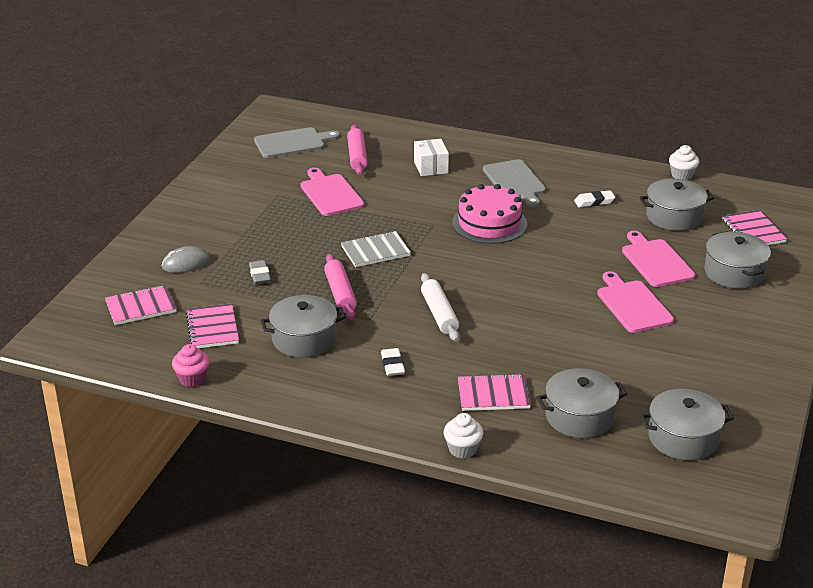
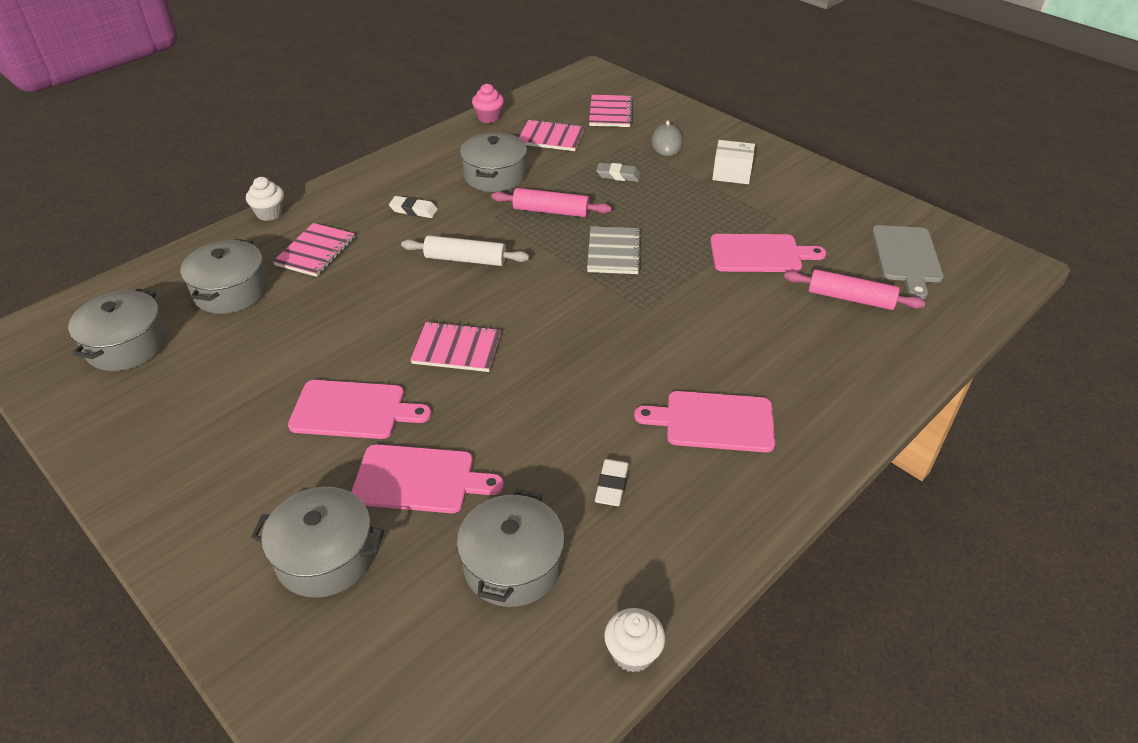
camera: 115 degrees right, 10 degrees up
(431, 167) = (794, 353): white box -> white box (731, 173)
(489, 223) = (618, 356): pink cake -> none
(515, 182) = (714, 421): grey cutting board -> pink cutting board
(753, 231) = (402, 655): pink notebook -> pink notebook (457, 349)

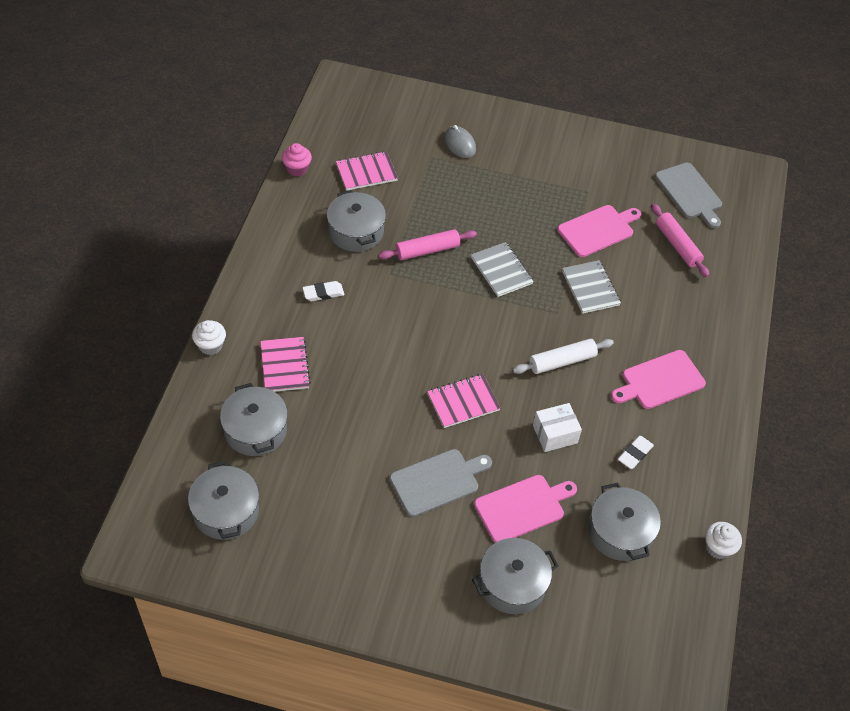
camera: 35 degrees left, 10 degrees up
(353, 410) = (437, 481): pink cutting board -> grey cutting board
(465, 259) = (403, 323): white rolling pin -> white rolling pin (562, 361)
(610, 113) = (391, 126): pink notebook -> none
(612, 485) = (635, 454): white eraser -> white eraser turned 60 degrees clockwise
(618, 175) = (449, 193): grey eraser -> none
(703, 301) = (590, 288): none -> grey notebook
(731, 173) = (528, 158): white box -> white box (555, 434)
(850, 298) = (677, 245): pink rolling pin -> pink rolling pin turned 75 degrees clockwise

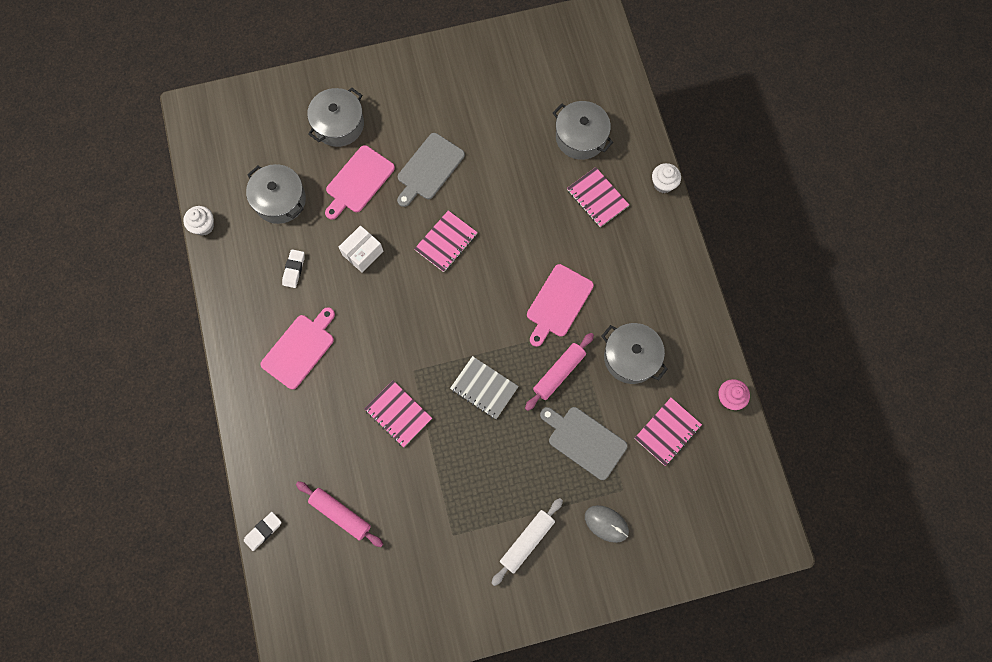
camera: 155 degrees right, 20 degrees up
(226, 511) = (557, 72): grey pot -> none
(323, 293) = (614, 278): white eraser -> white eraser (263, 531)
(562, 361) = (388, 323): white rolling pin -> white rolling pin (527, 541)
(590, 288) = (398, 414): grey notebook -> pink notebook
(598, 230) = (422, 489): pink cutting board -> pink cutting board (558, 303)
(689, 193) = (354, 595): grey cutting board -> grey cutting board (584, 441)

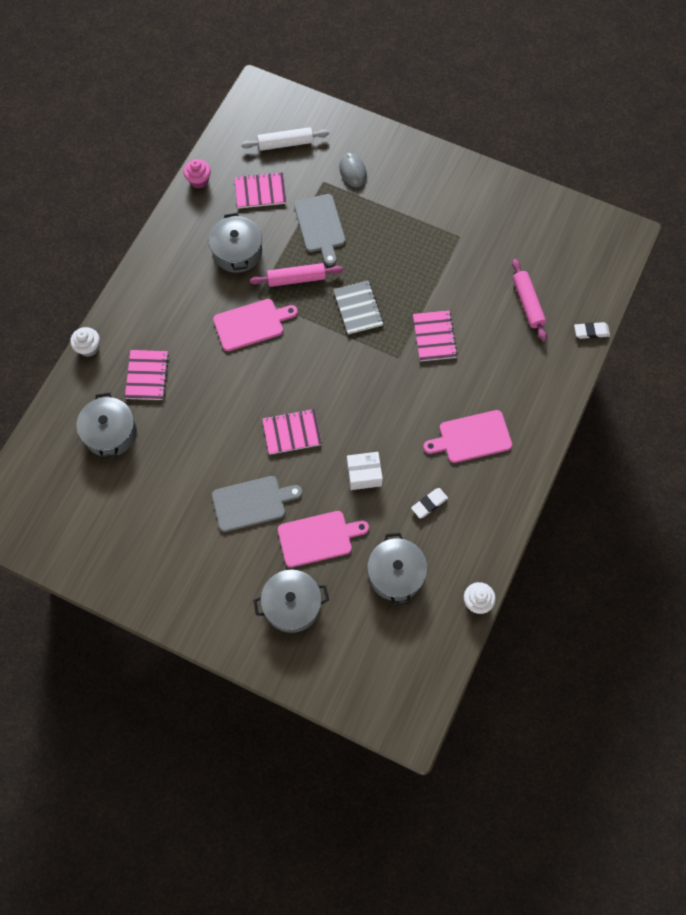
camera: 140 degrees left, 5 degrees down
(527, 541) = (413, 198): white rolling pin -> white rolling pin (285, 143)

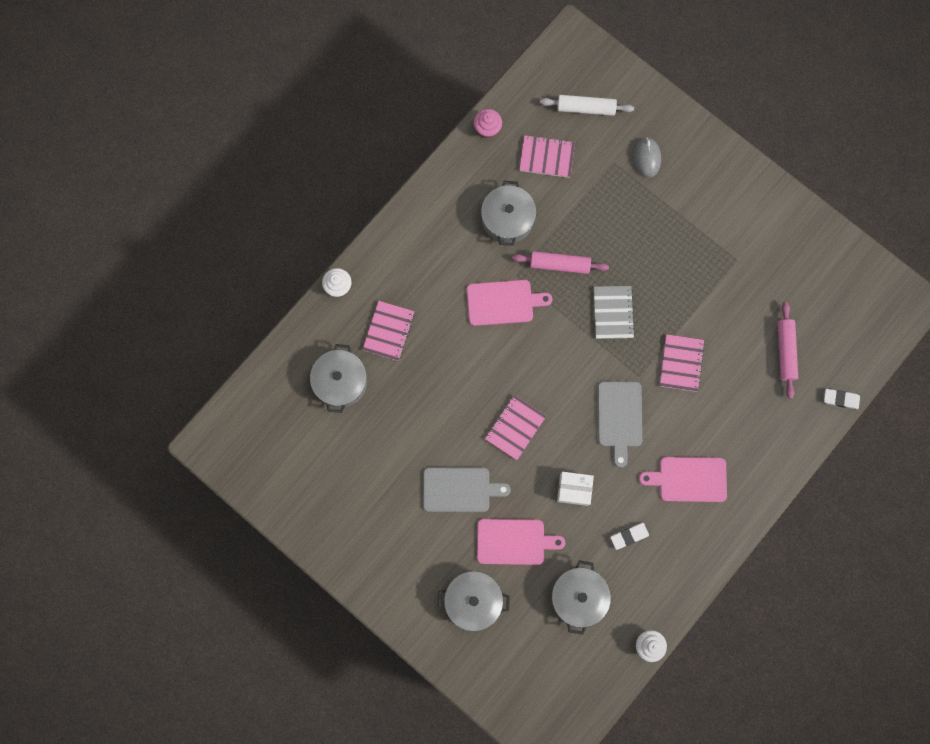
camera: 15 degrees right, 10 degrees up
(292, 432) = (515, 427): pink notebook -> pink notebook turned 60 degrees counterclockwise
(320, 226) = (598, 212): grey cutting board -> grey cutting board (619, 417)

